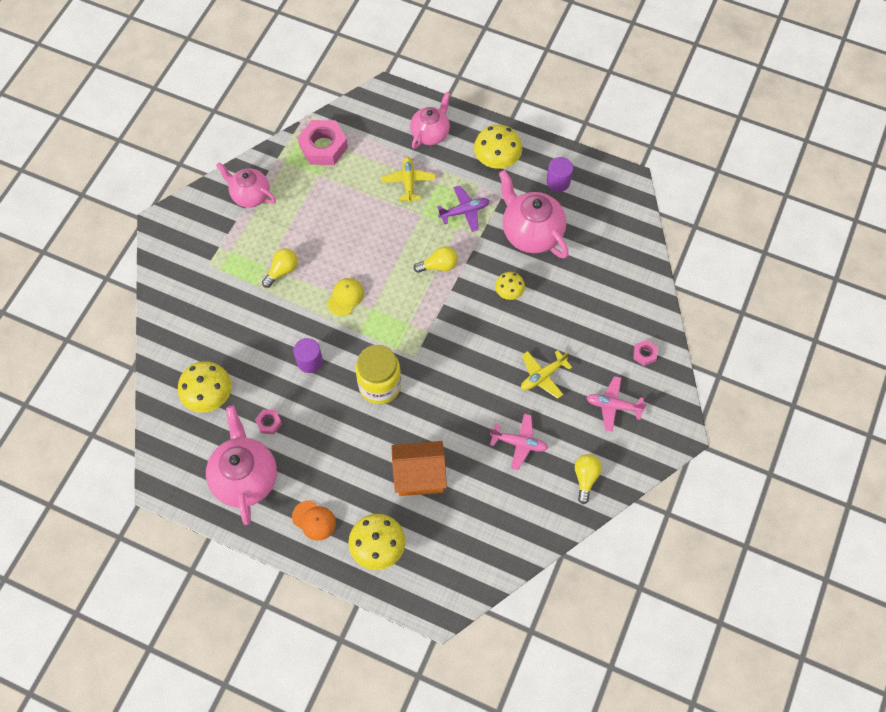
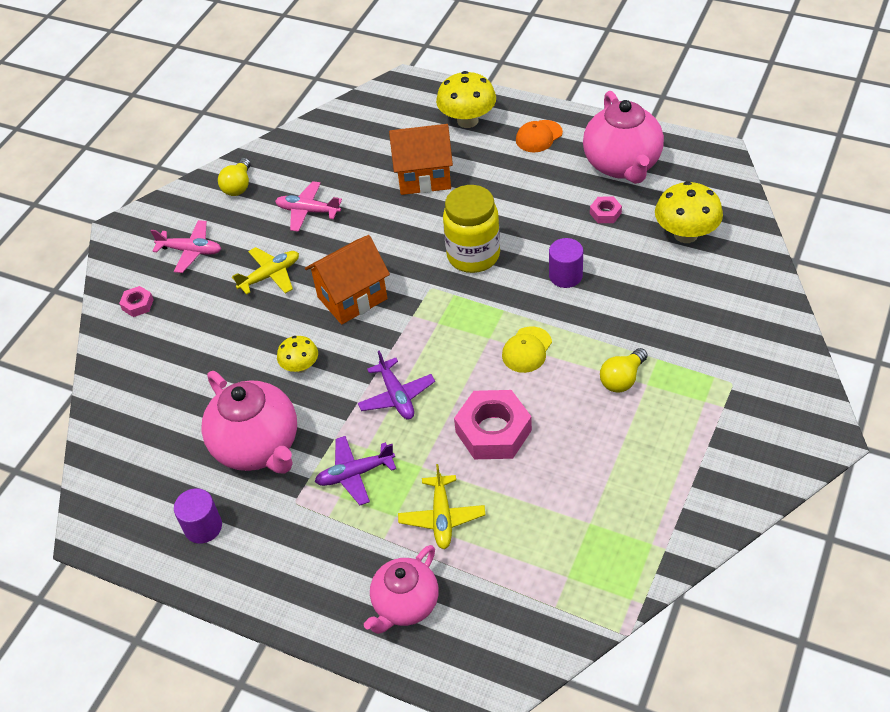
camera: 175 degrees left, 15 degrees down
(250, 195) = (695, 485): pink teapot -> none
(314, 520) = (538, 136): orange cap -> orange cap turned 75 degrees counterclockwise
(323, 147) = (589, 573): pink nut -> pink nut (493, 431)
(439, 266) = (396, 396): yellow light bulb -> purple plane
(475, 350) = (352, 298): none -> orange house
(497, 160) = (296, 559): yellow mushroom -> none

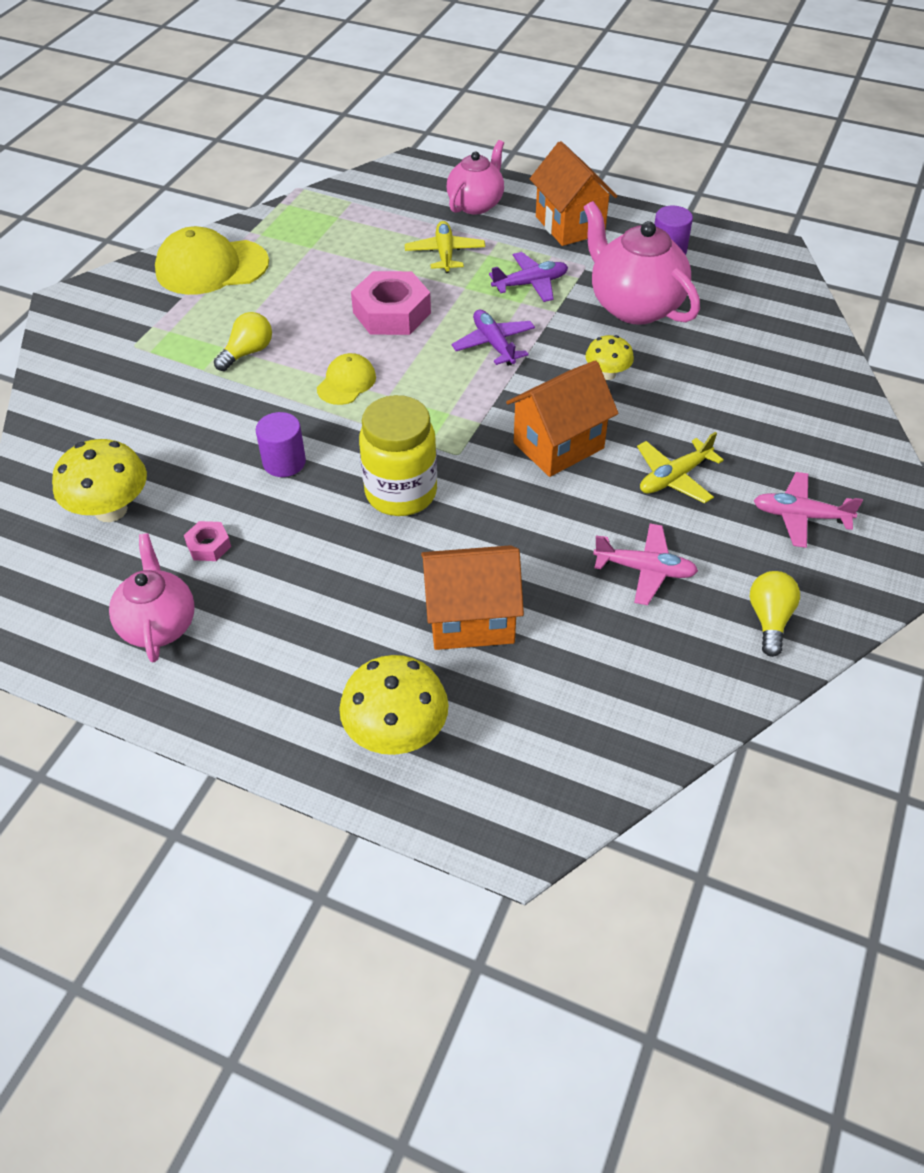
camera: 175 degrees right, 0 degrees up
(138, 304) = (839, 448): pink nut -> none
(300, 568) = (570, 225): none -> orange house
(538, 136) = (278, 689): orange cap -> none
(622, 165) = (158, 624): pink teapot -> pink teapot, size x0.66
(691, 489) = (211, 267): none -> yellow cap

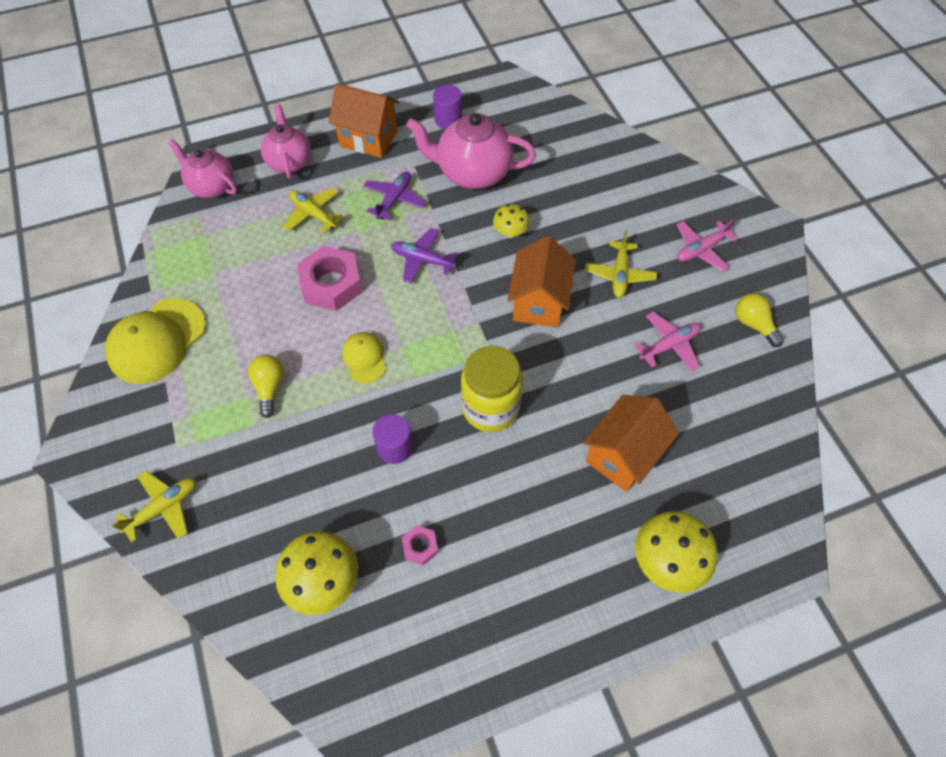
camera: 45 degrees left, 10 degrees up
(74, 377) = (163, 508): none -> yellow plane
(158, 624) = (457, 628): pink teapot -> pink teapot (212, 186)

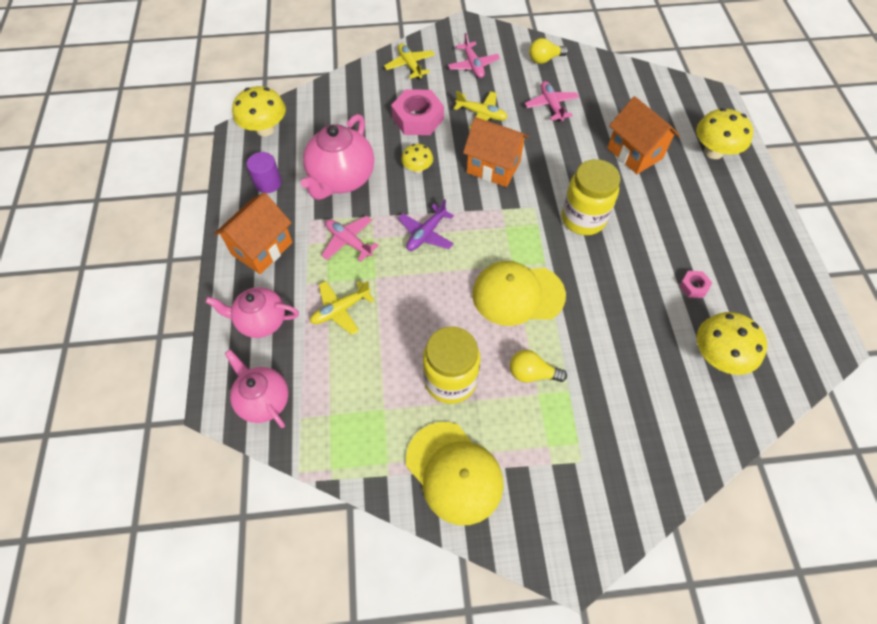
camera: 75 degrees left, 0 degrees up
(163, 508) = (641, 478): yellow plane -> yellow plane (410, 65)
(212, 186) = (263, 400): pink teapot -> pink teapot turned 90 degrees clockwise
(251, 318) = (450, 380): none -> yellow jar
(331, 284) = (431, 307): pink nut -> pink nut (418, 118)
(364, 358) = (517, 294): yellow cap -> yellow cap, size x1.85
(394, 200) = (349, 242): purple plane -> pink plane
(395, 447) = (607, 288): purple cylinder -> none
(517, 97) = (265, 129): none -> yellow mushroom

